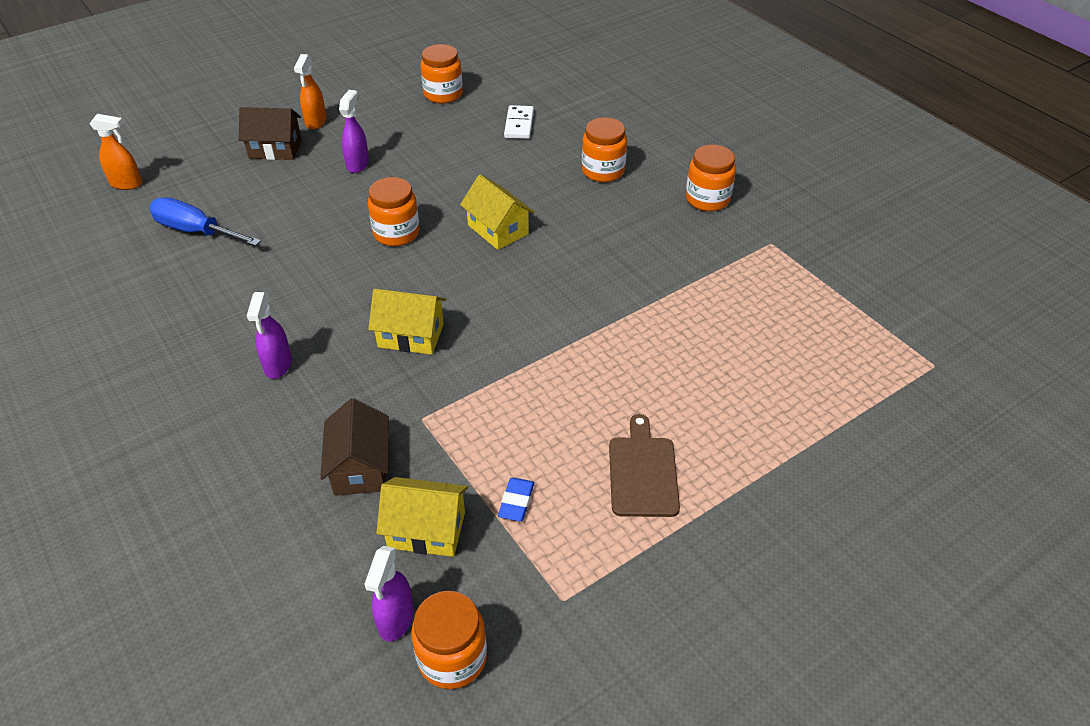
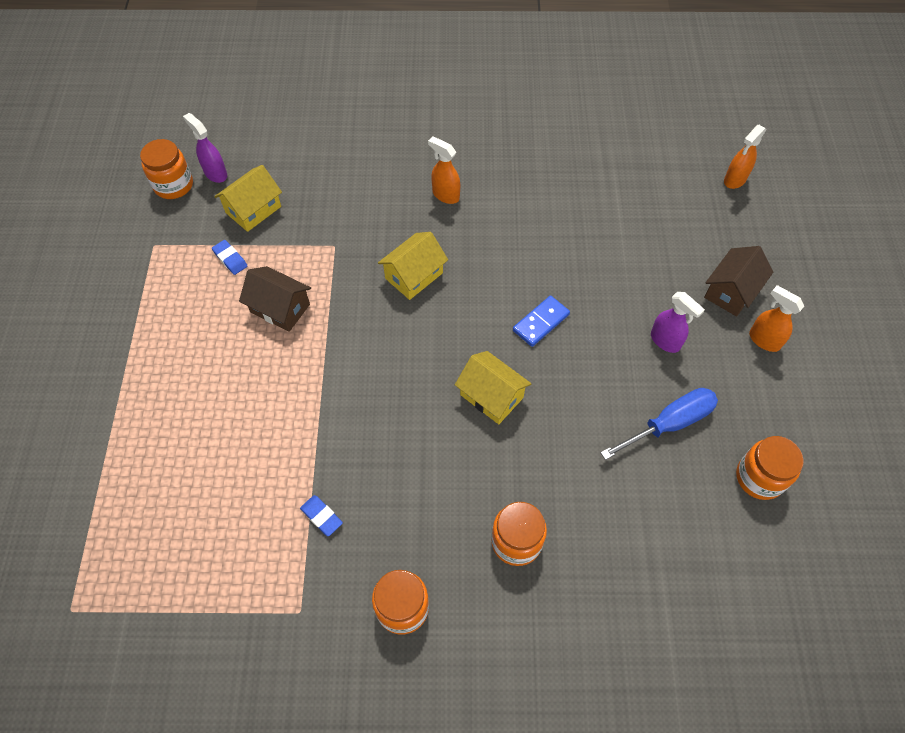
camera: 125 degrees right, 15 degrees up
(196, 231) = (635, 201): blue screwdriver -> blue screwdriver (669, 424)
(278, 365) = (445, 195): purple spray bottle -> orange spray bottle
(360, 467) = (324, 200): brown house -> brown house (280, 308)
(396, 233) = (541, 322): orange jar -> blue domino
(498, 230) = (491, 396): yellow house -> yellow house turned 45 degrees clockwise
(519, 124) = (652, 516): white domino -> none
(642, 472) = (186, 335): brown cutting board -> none
(697, 269) = (321, 516): none -> blue eraser

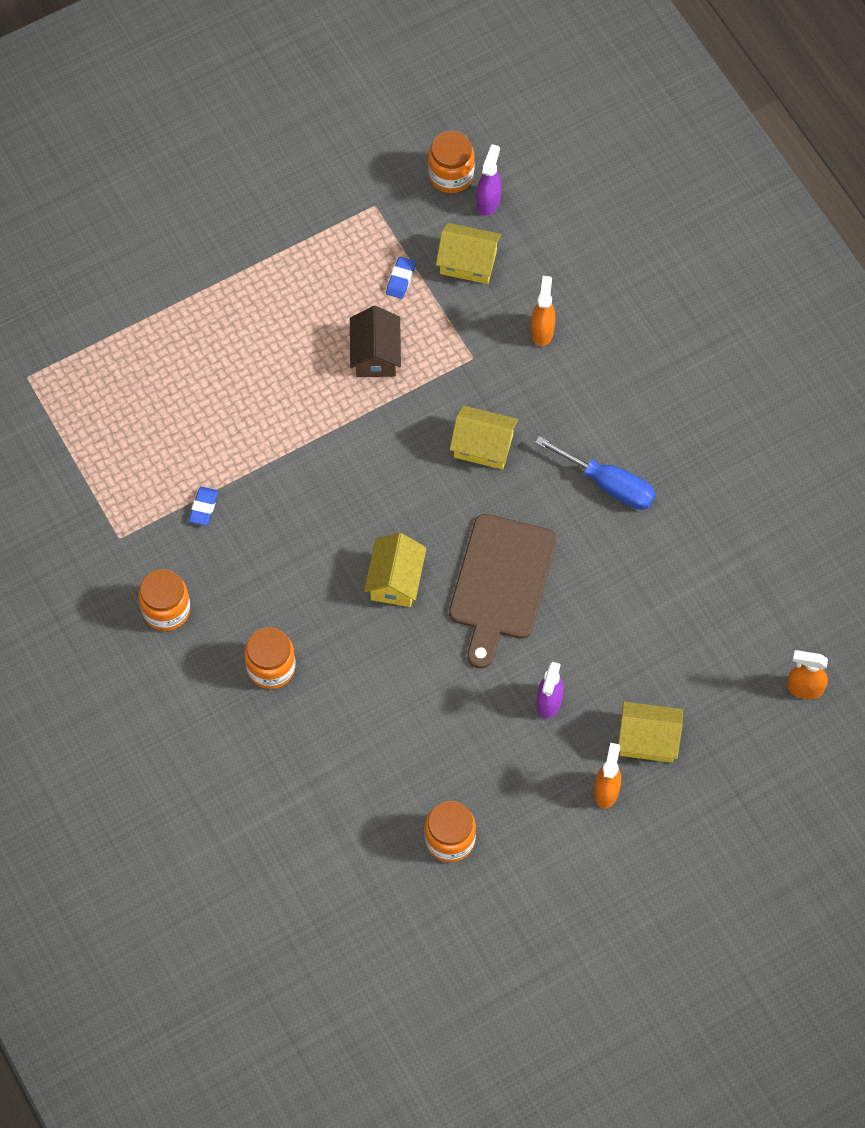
camera: 60 degrees right, 5 degrees up
(445, 195) = (599, 421): orange spray bottle -> orange spray bottle (542, 331)
(541, 322) = (501, 583): blue domino -> brown cutting board
(669, 424) = (459, 742): blue screwdriver -> blue screwdriver (608, 484)
(731, 291) = (648, 740): brown house -> yellow house

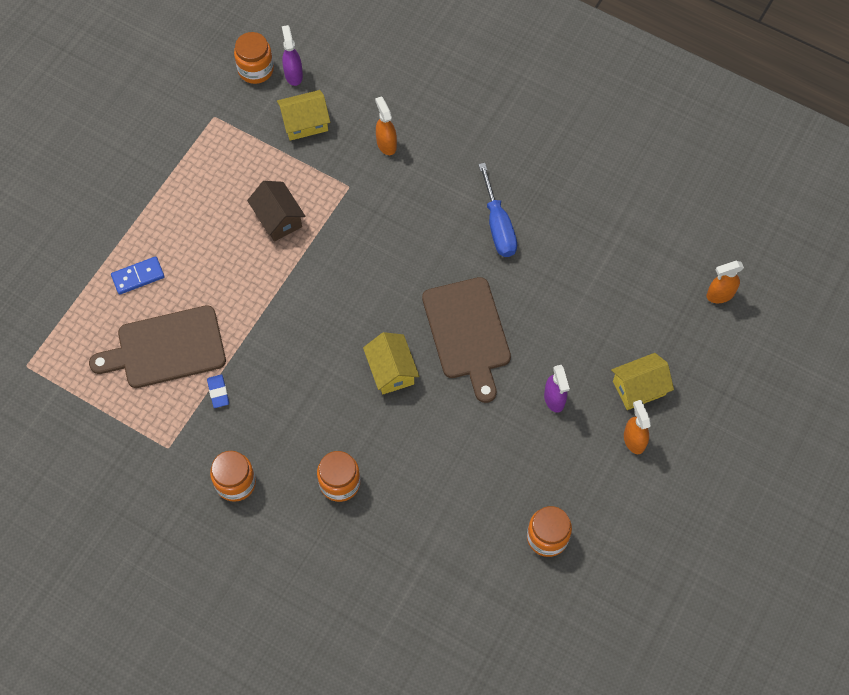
camera: 30 degrees left, 0 degrees up
(177, 433) = (166, 348): none -> brown cutting board
(193, 341) = (138, 276): none -> blue domino
(400, 279) = (264, 158): blue eraser -> none
(483, 446) = (395, 244): yellow house -> none
(608, 484) = (498, 225): blue screwdriver -> blue screwdriver turned 75 degrees clockwise

